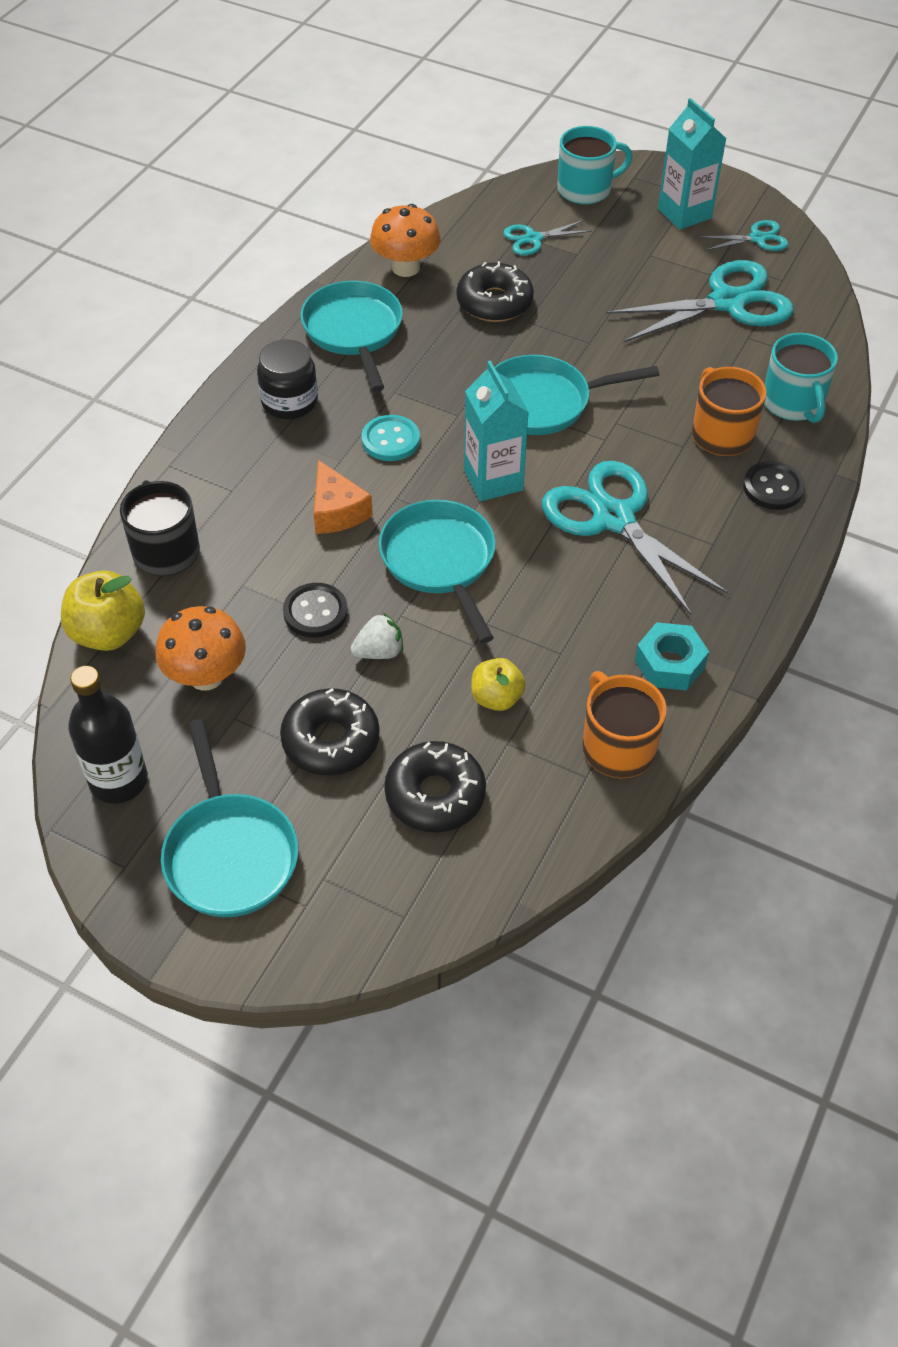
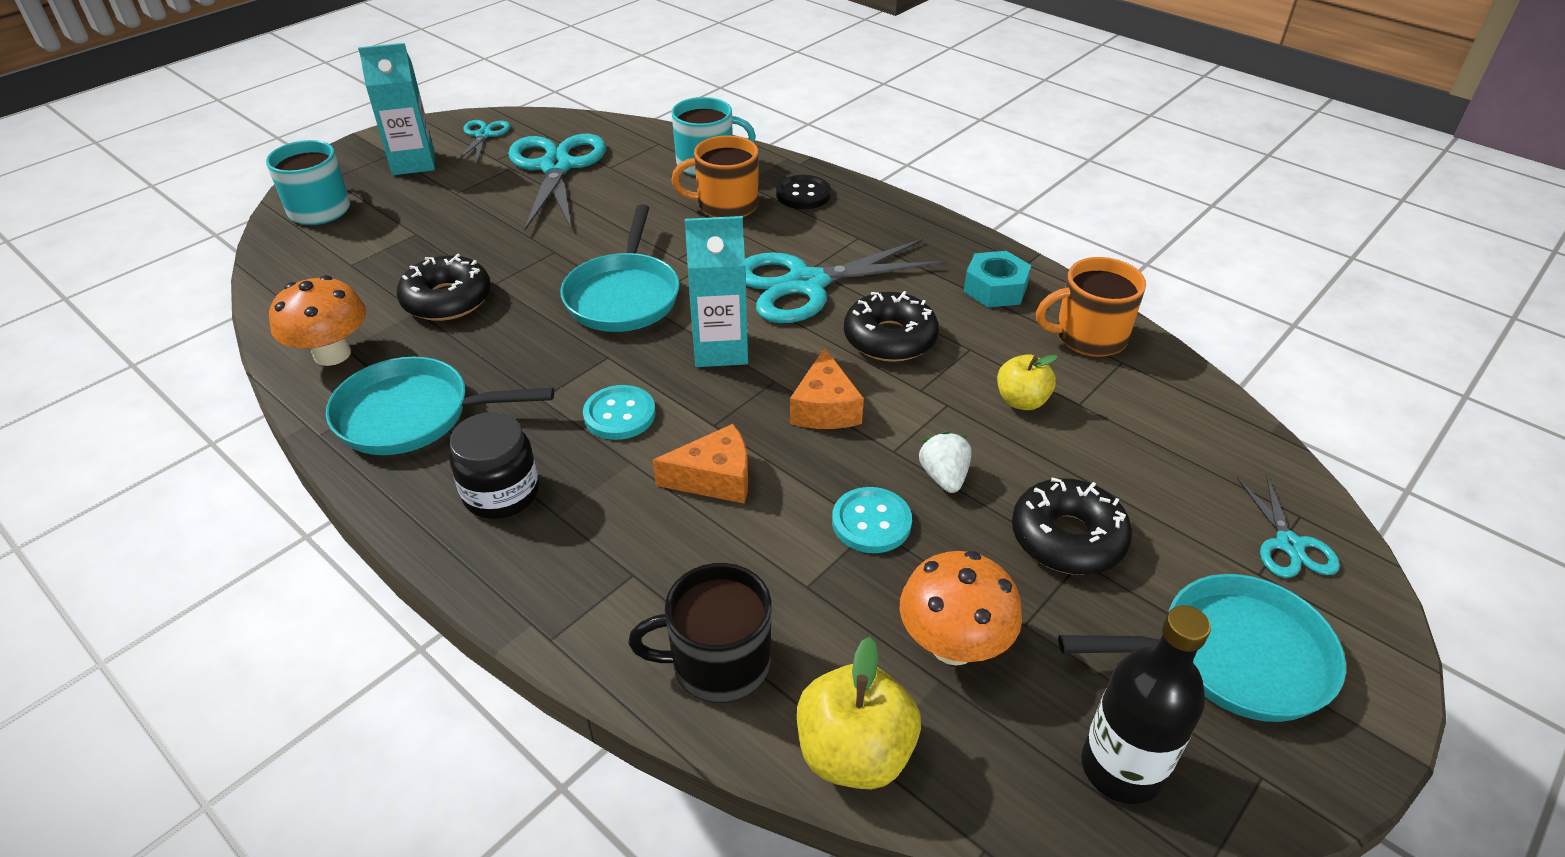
camera: 75 degrees left, 10 degrees down
(315, 612) = (871, 522): black button -> turquoise button
(435, 795) = (1144, 466): black donut -> black donut (889, 338)
(440, 562) = (825, 408): turquoise pan -> orange cheese
(533, 239) = (367, 256): turquoise scissors -> turquoise scissors (1289, 544)

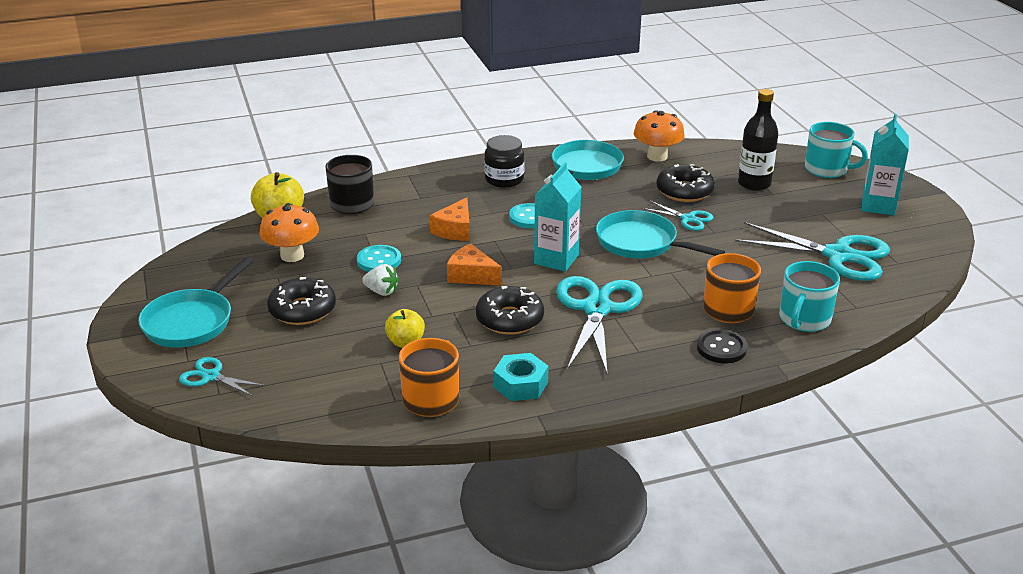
camera: 120 degrees right, 10 degrees down
(483, 135) = (912, 237): turquoise scissors -> turquoise scissors (688, 219)
(1121, 768) = (195, 269): black bottle -> black bottle (754, 184)

